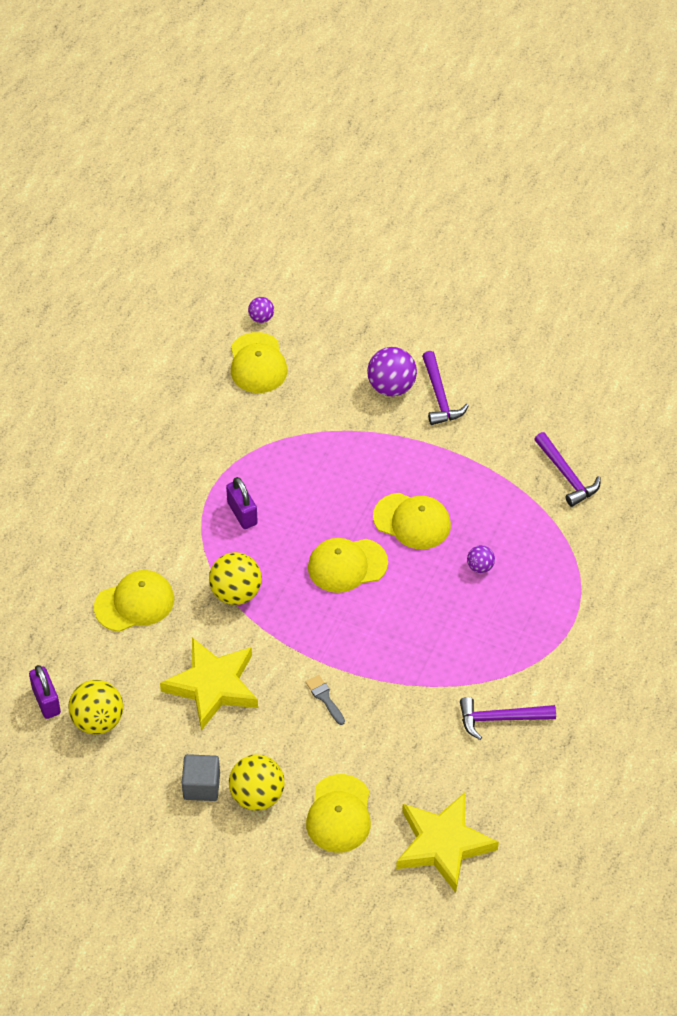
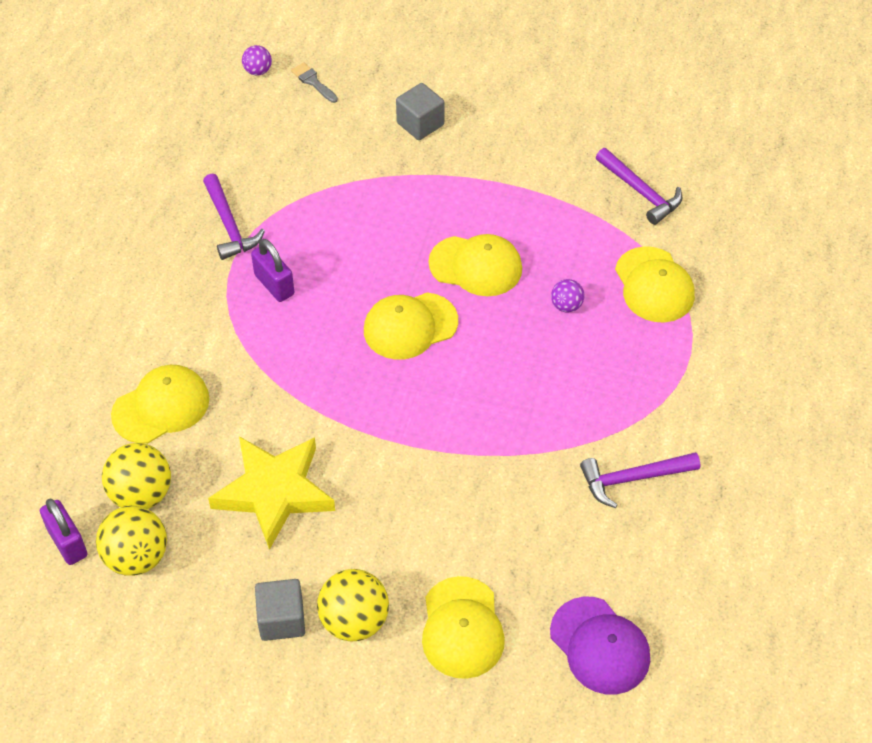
camera: 10 degrees left, 0 degrees up
(236, 593) = (283, 377): yellow ball -> yellow ball (141, 494)
(257, 363) = (262, 119): yellow cap -> yellow cap (654, 285)
(324, 698) = (414, 486): grey brush -> grey brush (313, 82)
(391, 386) = (420, 124): purple ball -> grey cube
(439, 396) = (477, 126): purple hammer -> purple hammer (229, 225)
(443, 844) = (600, 646): yellow star -> purple cap

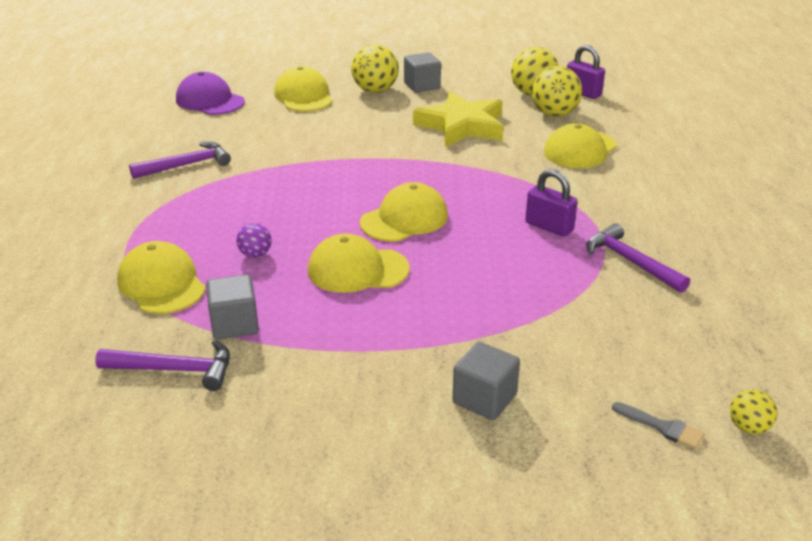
camera: 165 degrees right, 20 degrees down
(258, 71) = (748, 427): purple ball -> yellow ball
(592, 226) = (234, 324): none -> grey cube
(640, 191) = (174, 370): purple hammer -> purple hammer turned 150 degrees clockwise

